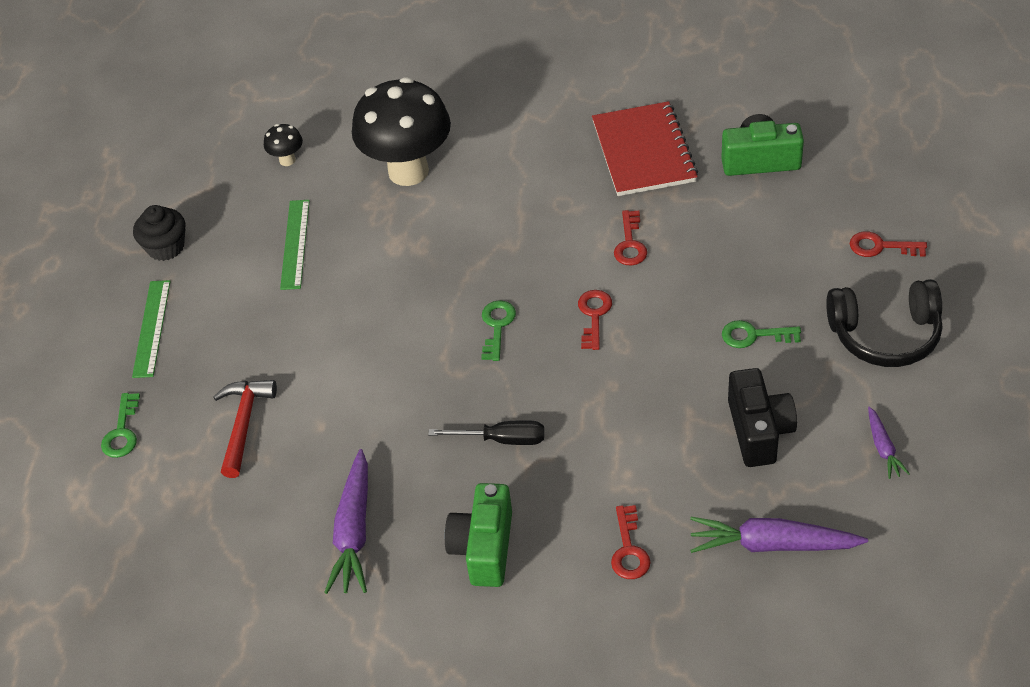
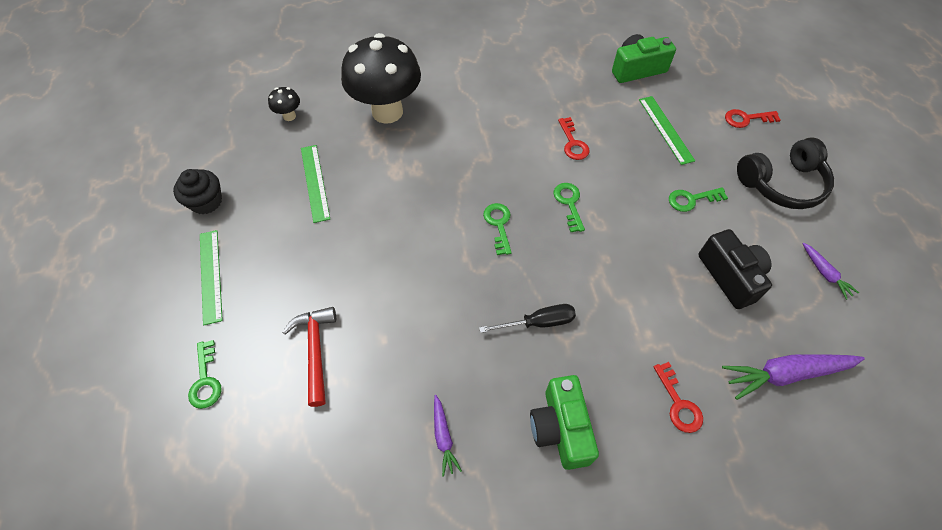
camera: 20 degrees left, 10 degrees up
(354, 532) = (443, 437): purple carrot -> purple carrot, size x0.53
(594, 316) = (569, 203): red key -> green key
(643, 151) = (554, 74): red notebook -> none
(762, 244) = (665, 129): none -> green ruler

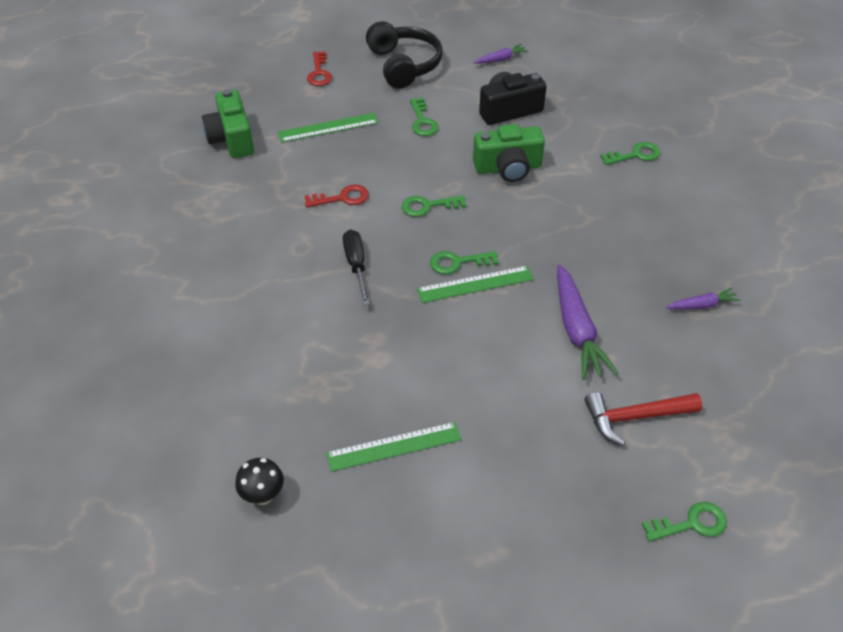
camera: 90 degrees left, 10 degrees down
(206, 202) = (427, 582): black cupcake -> none
(210, 275) = (550, 549): green ruler -> green ruler (475, 284)
(387, 112) = (270, 374): black mushroom -> none
(538, 322) = (573, 236): black screwdriver -> black screwdriver (356, 265)
(560, 428) = (674, 226): green camera -> green camera (508, 168)
(678, 403) = (635, 155): red key -> green key
(785, 374) = (597, 95): purple carrot -> purple carrot (577, 330)

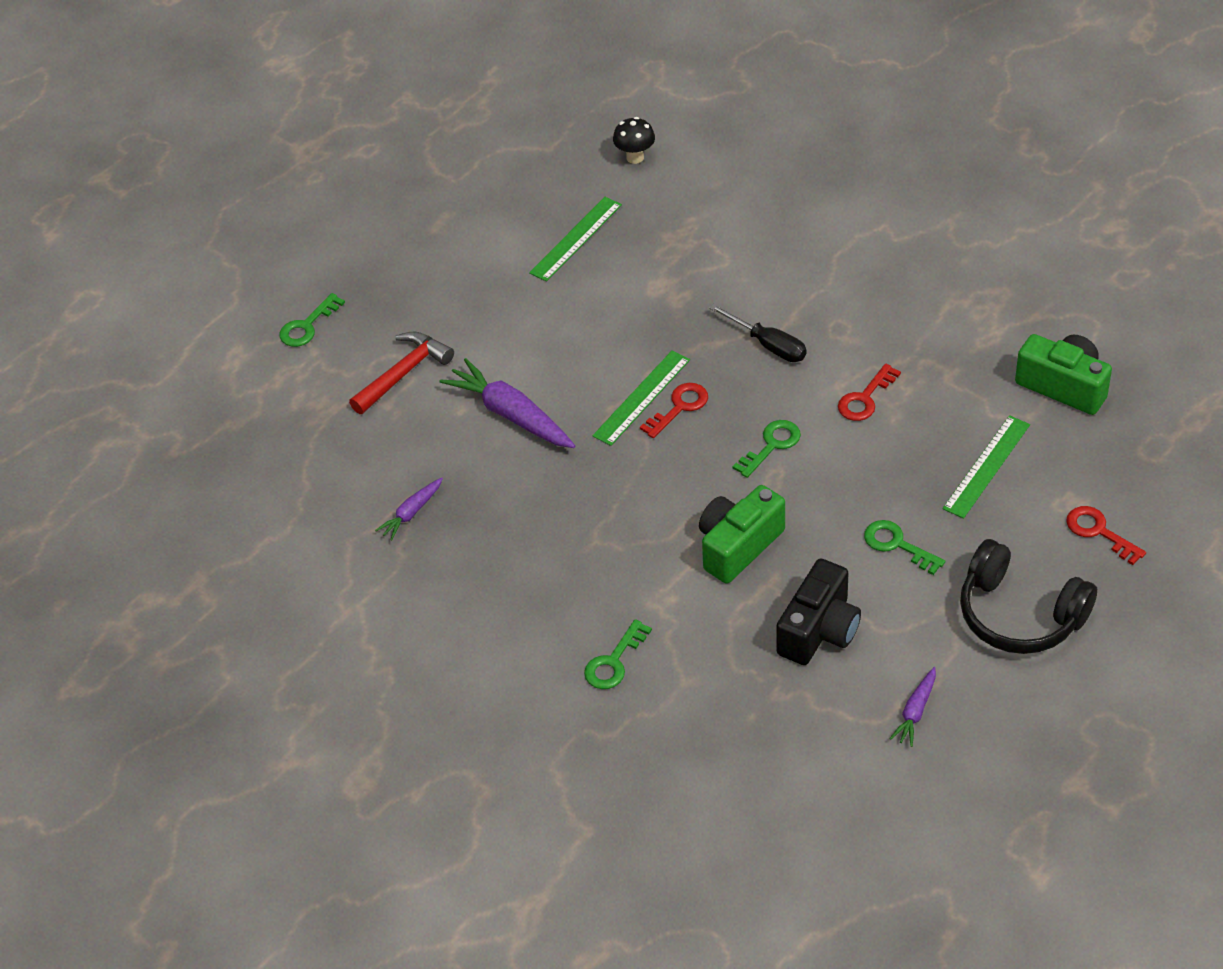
camera: 145 degrees right, 0 degrees up
(458, 262) = (679, 407): green key -> red key

